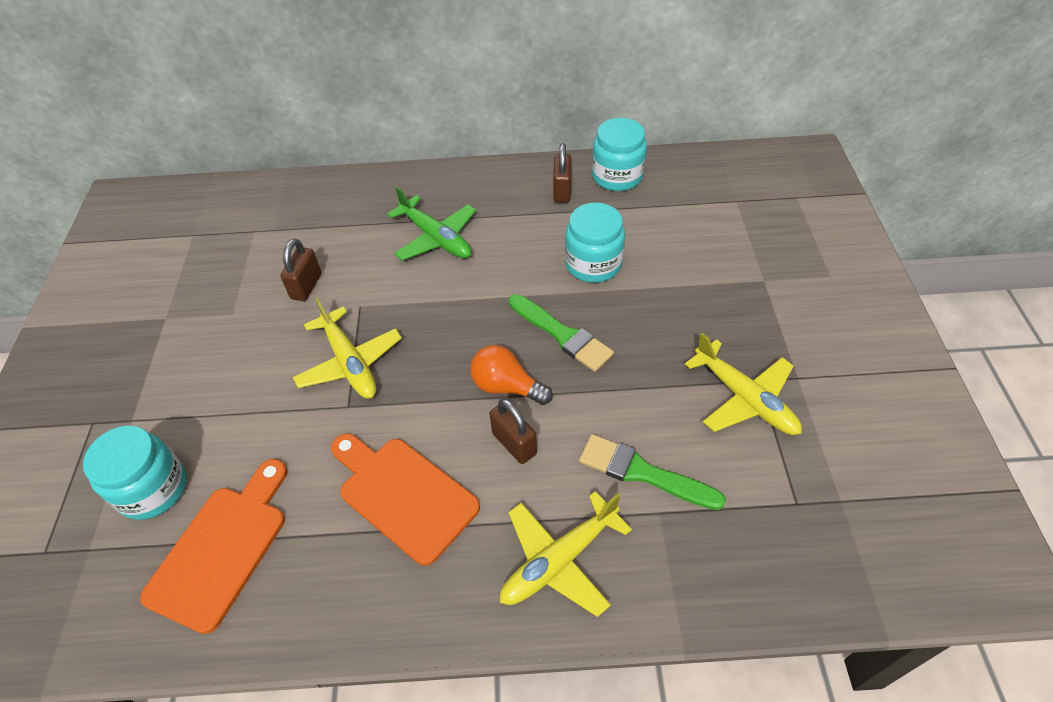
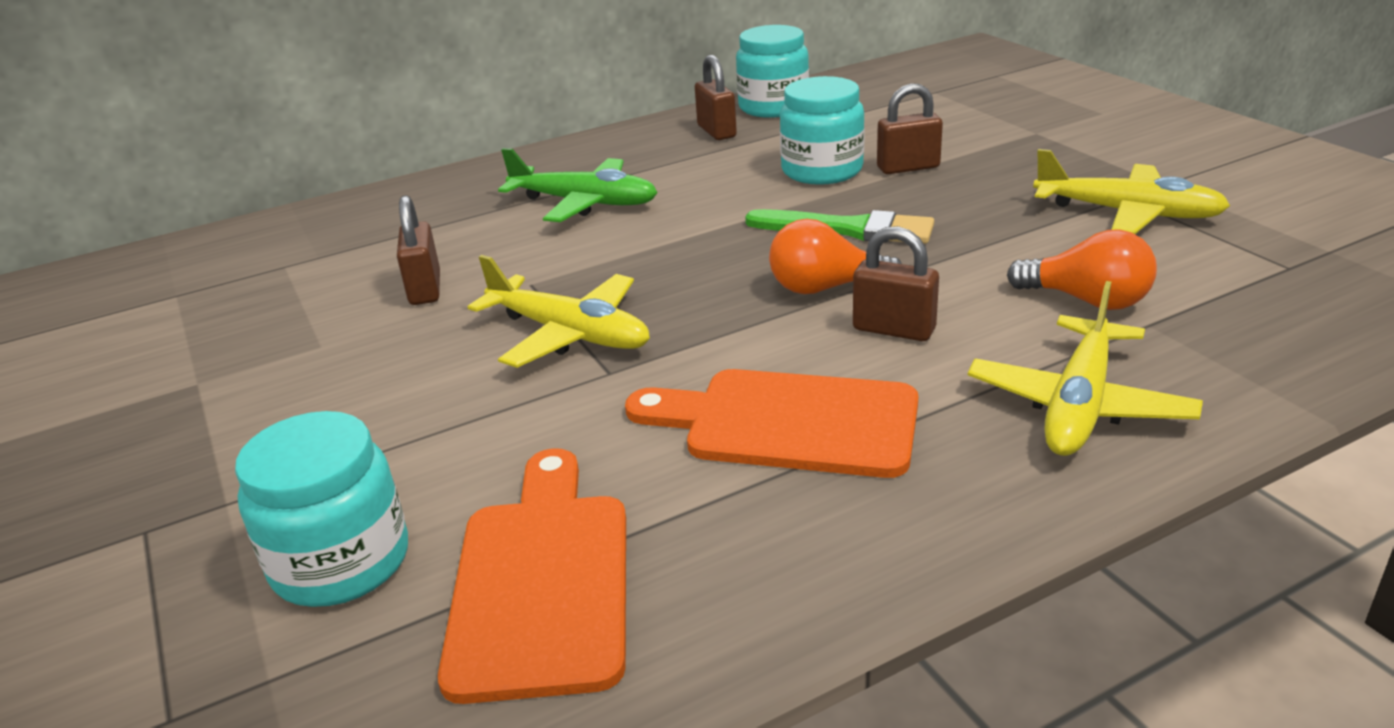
camera: 25 degrees left, 20 degrees down
(642, 473) = (1087, 300): green brush -> orange light bulb
(648, 284) = (908, 167): none -> brown padlock

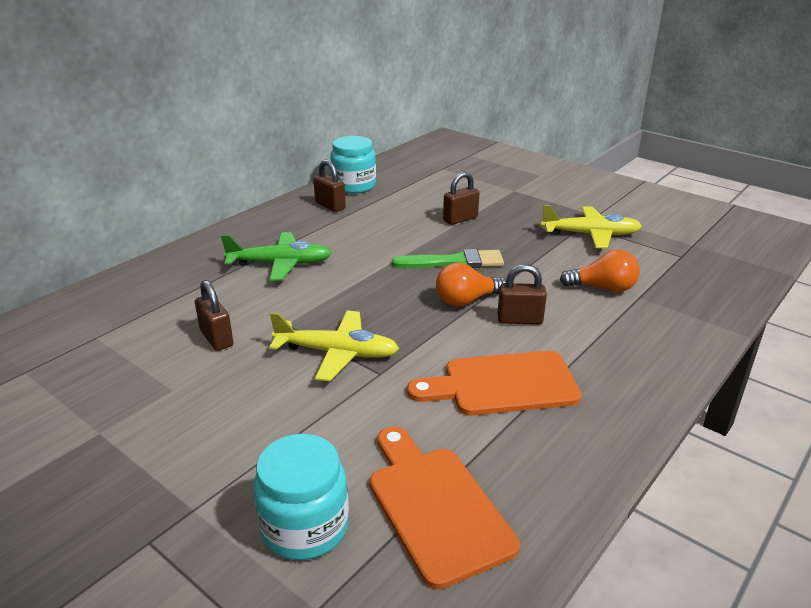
camera: 25 degrees left, 0 degrees up
(822, 170) = (413, 226): turquoise jar -> none
(1079, 404) = (636, 346): yellow plane -> none

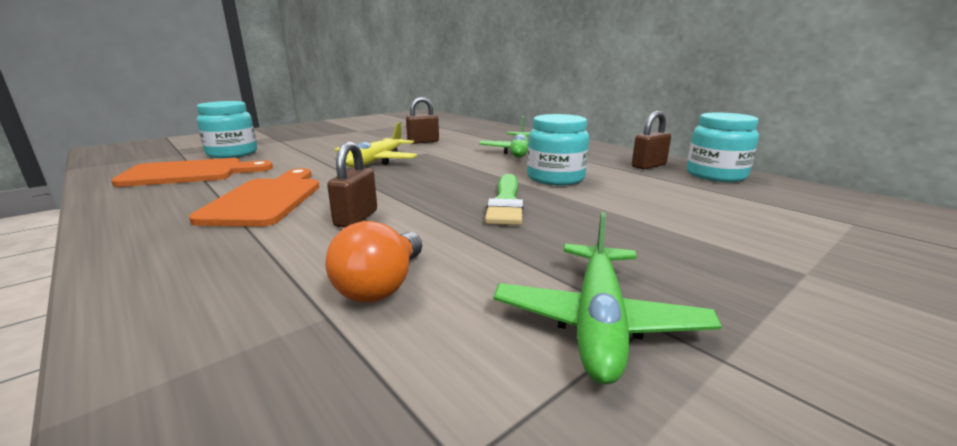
camera: 100 degrees right, 10 degrees down
(380, 244) = (555, 178): none -> turquoise jar
(460, 219) = (636, 216): brown padlock -> none
(466, 300) = (417, 200): orange light bulb -> none
(590, 235) = (598, 320): yellow plane -> green plane

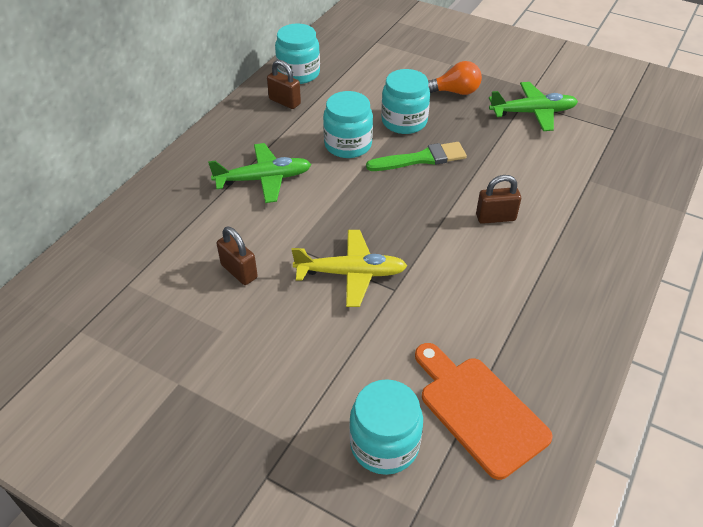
camera: 110 degrees left, 25 degrees up
(266, 199) = (499, 287): orange cutting board -> none
(381, 286) = (557, 173): orange light bulb -> orange light bulb (455, 92)
(595, 206) = (404, 121): none -> turquoise jar

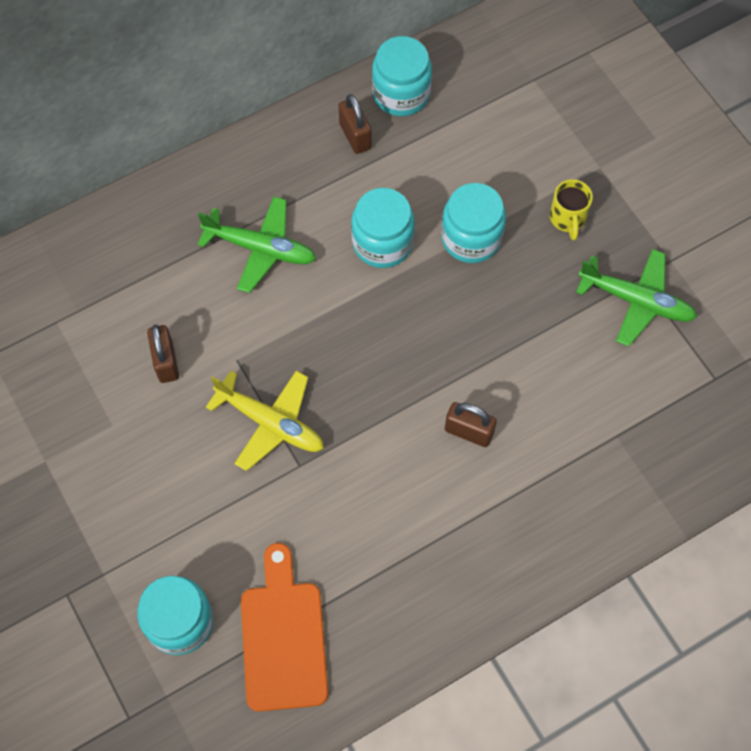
camera: 30 degrees right, 20 degrees up
(421, 159) = (449, 306): green brush -> none
(455, 92) = (567, 218): orange light bulb -> yellow mug

